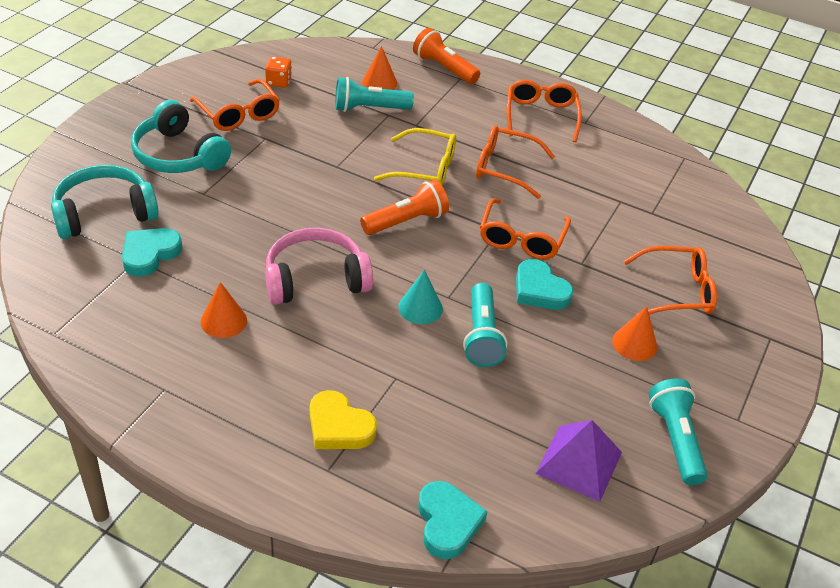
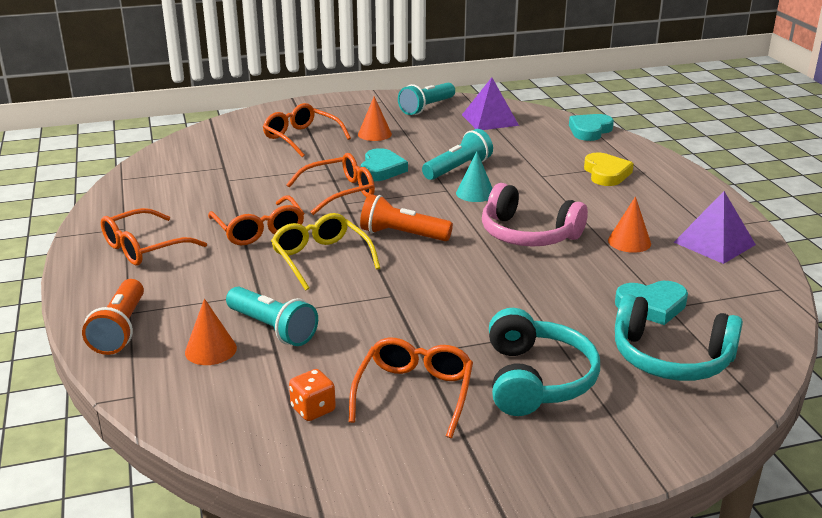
camera: 130 degrees left, 15 degrees down
(145, 365) = (714, 243): none -> purple pyramid

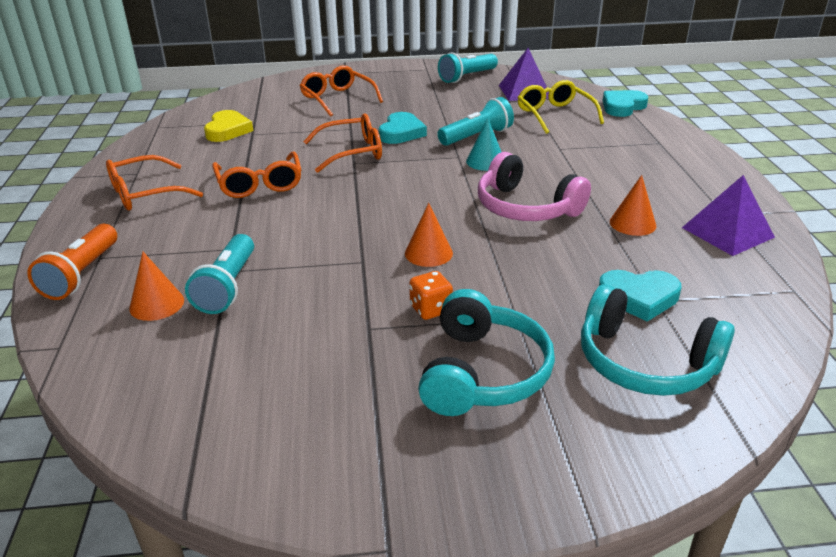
camera: 10 degrees right, 5 degrees up
(272, 328) = (227, 287): turquoise flashlight -> turquoise flashlight turned 45 degrees clockwise
(313, 409) = (229, 382): orange dice -> orange dice (430, 309)
(321, 258) = (307, 217): yellow glasses -> yellow glasses (555, 115)
(374, 134) = (408, 99): orange cone -> orange cone (428, 253)
(402, 235) = (397, 199): orange flashlight -> none
(414, 393) = (343, 375): orange glasses -> none
(606, 173) = (627, 150): yellow heart -> yellow heart (228, 130)

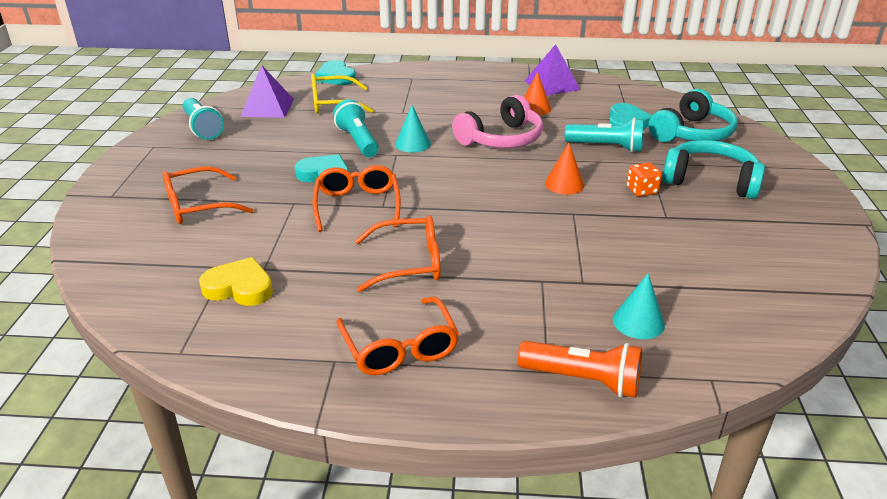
camera: 80 degrees left, 0 degrees up
(157, 304) = (638, 322): orange cone -> turquoise cone
(227, 287) = (610, 281): turquoise flashlight -> turquoise flashlight (606, 147)

